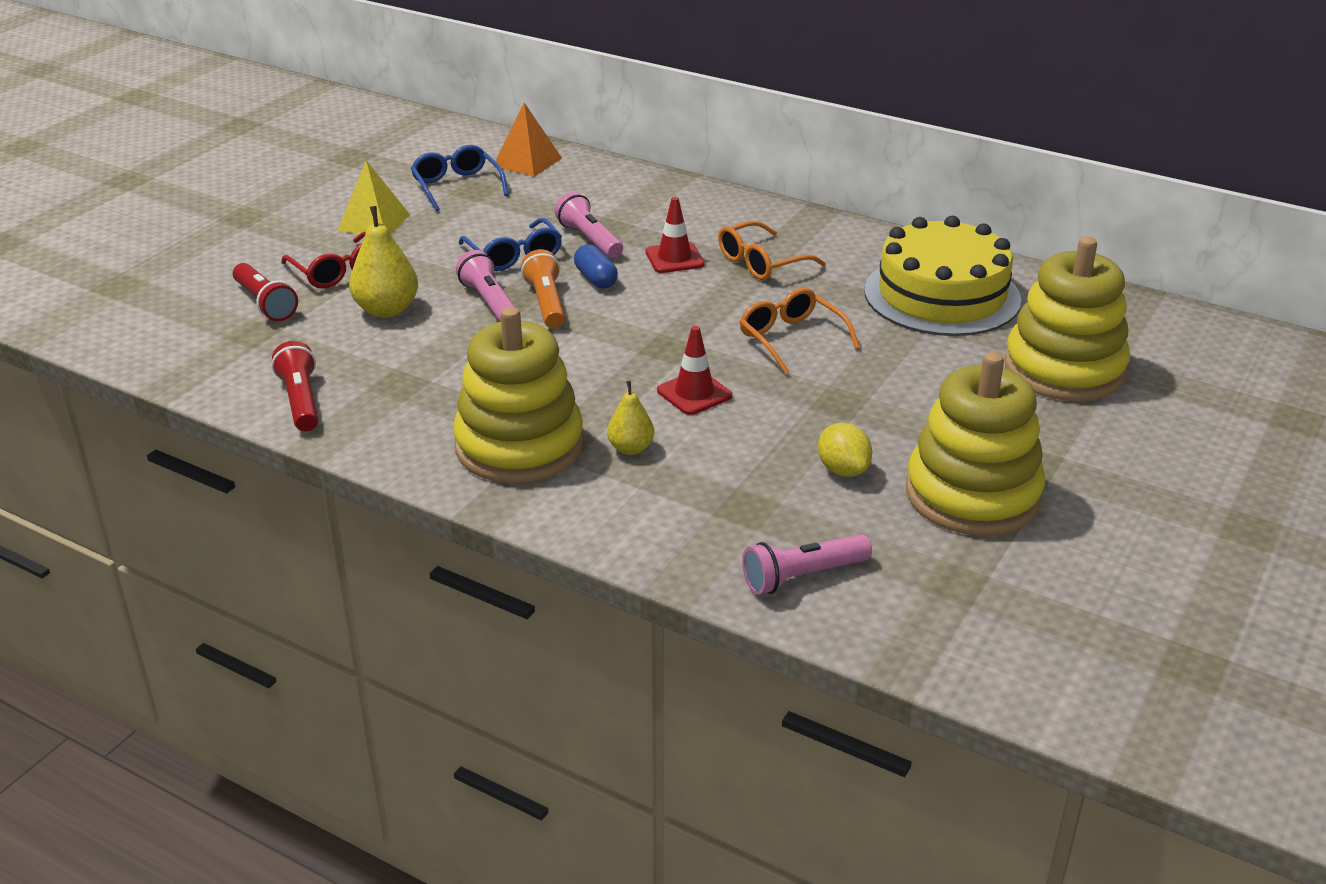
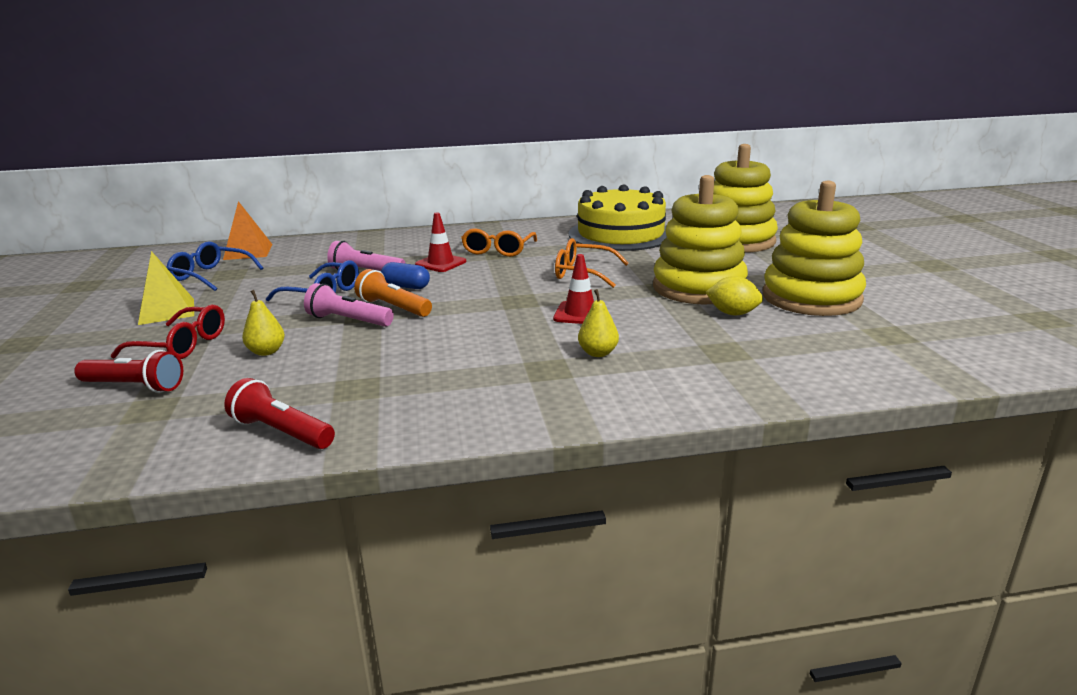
camera: 40 degrees left, 10 degrees down
(387, 310) = (266, 352): yellow pear -> yellow pear, size x0.61
(519, 446) = (521, 383): yellow stacking toy -> yellow stacking toy (698, 288)
(803, 576) = (824, 367): pink flashlight -> none

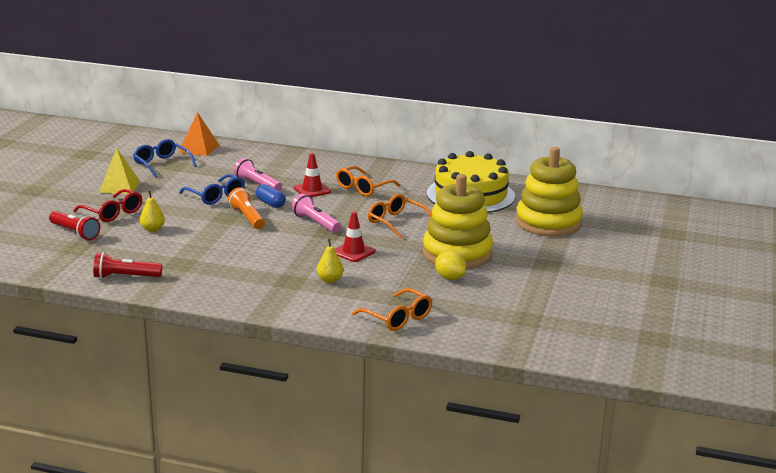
camera: 25 degrees right, 0 degrees up
(281, 432) = (125, 277): red flashlight -> red flashlight turned 60 degrees counterclockwise
(348, 321) = (213, 220): pink flashlight -> pink flashlight (315, 223)
(754, 377) = (398, 318): none -> orange glasses
(811, 298) = (521, 281): yellow stacking toy -> none

